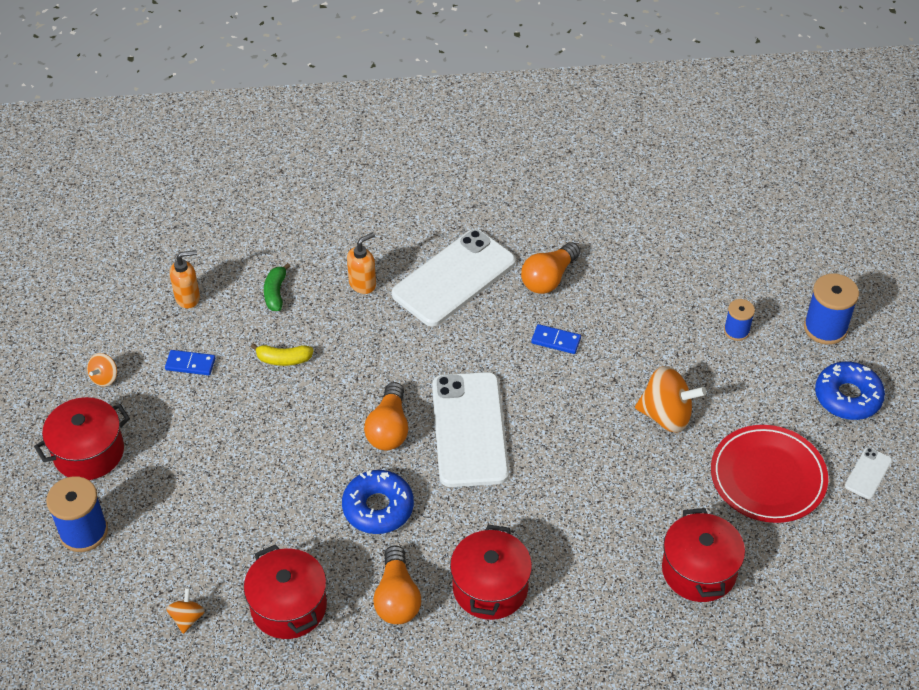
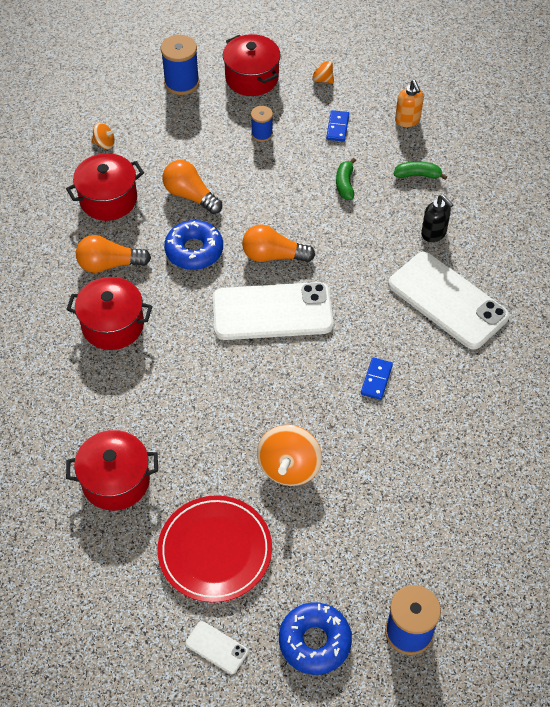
camera: 90 degrees right, 5 degrees up
(283, 359) = (345, 184): yellow banana -> green banana
(363, 284) = (434, 233): orange soap dispenser -> black soap dispenser
(548, 278) = (455, 376): orange light bulb -> orange light bulb (190, 195)
(736, 331) = (399, 541): blue spool -> blue spool (262, 134)

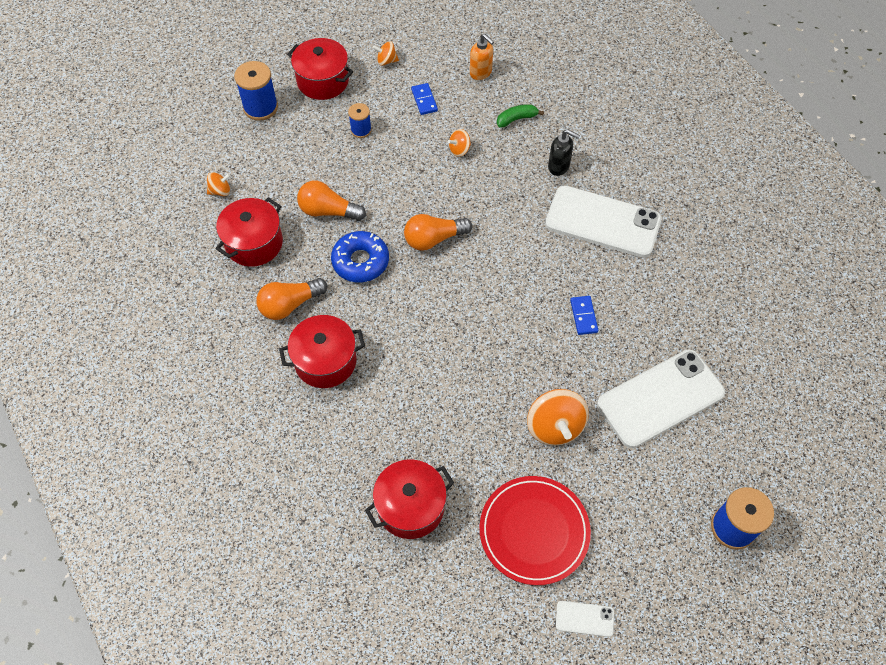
camera: 25 degrees left, 5 degrees up
(272, 312) = (462, 291): white phone -> white phone (660, 398)
(314, 641) = (662, 573): blue donut -> none
(345, 184) = (459, 150): green banana -> orange spinning top

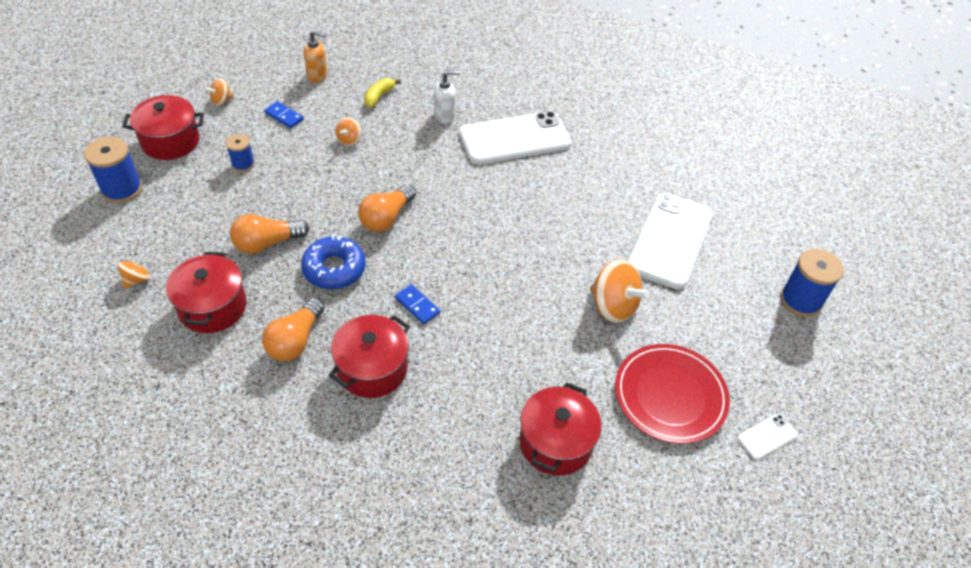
camera: 40 degrees left, 10 degrees down
(516, 119) = (379, 96): green banana -> yellow banana
(559, 166) = (444, 115): black soap dispenser -> white soap dispenser
(583, 316) = (561, 213): blue domino -> blue domino (417, 305)

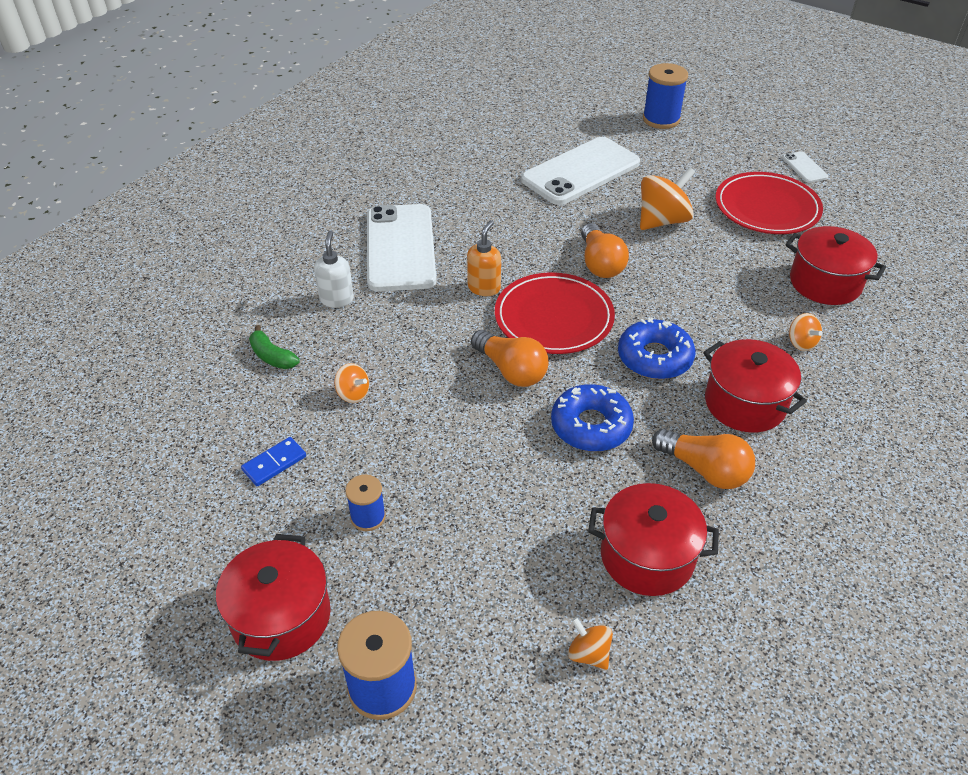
camera: 75 degrees left, 5 degrees down
(221, 101) = (202, 543): orange spinning top -> orange spinning top (801, 343)
(267, 243) = (537, 493): orange light bulb -> orange light bulb (600, 263)
(318, 76) = (193, 419): orange soap dispenser -> orange soap dispenser (484, 288)
(379, 96) = (272, 356): yellow banana -> green banana
(417, 305) = (654, 357): blue domino -> blue donut
(453, 238) = (554, 317): none -> red plate
(670, 240) = (580, 171): white phone -> white phone turned 75 degrees counterclockwise

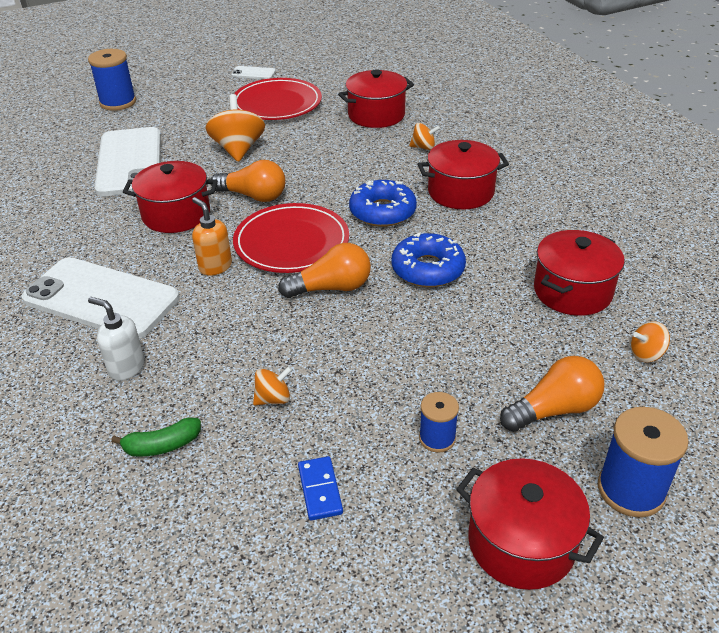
camera: 60 degrees left, 5 degrees down
(533, 233) = (176, 214): none -> red pot
(704, 470) = (509, 234): orange light bulb -> orange light bulb (554, 410)

